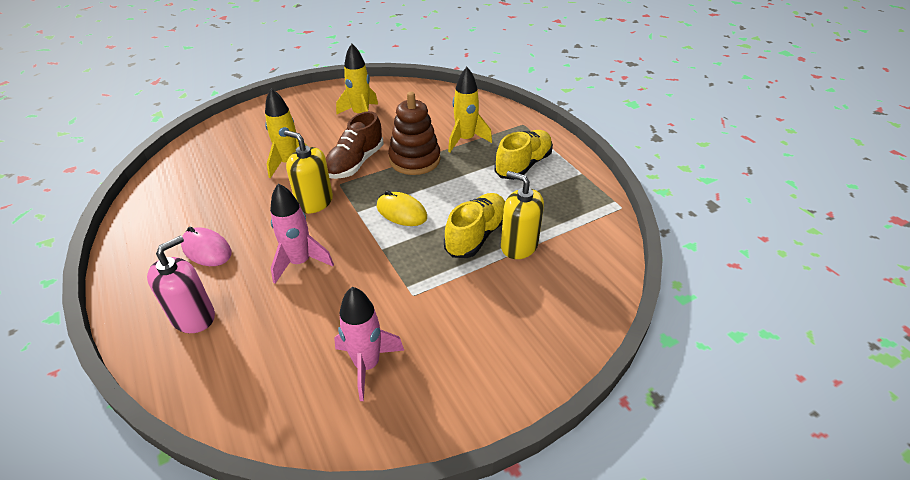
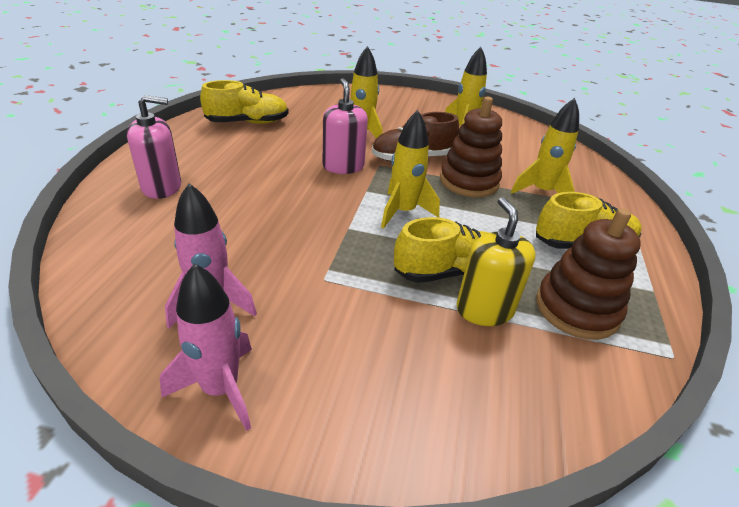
camera: 40 degrees right, 5 degrees down
(176, 211) = (247, 122): none -> yellow shoe
(207, 250) = (230, 154): pink mouse -> none
(300, 262) = (274, 198): pink rocket -> pink rocket (220, 389)
(314, 202) = (343, 166): yellow soap dispenser -> pink soap dispenser
(401, 212) = (403, 212): yellow mouse -> yellow rocket
(559, 211) = (576, 309): none -> brown stacking toy

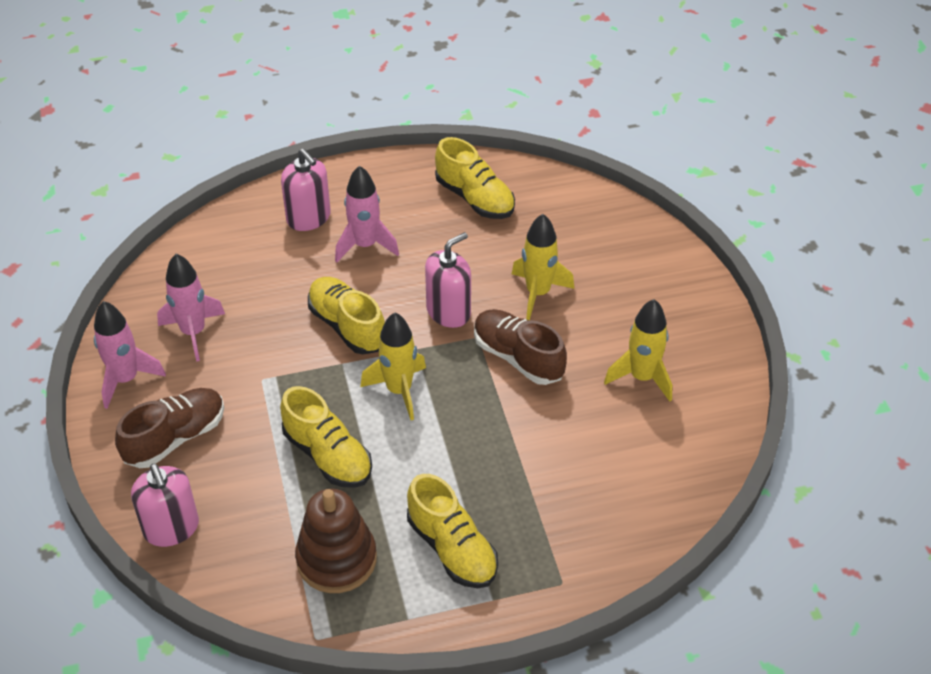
camera: 65 degrees right, 10 degrees up
(232, 174) = (365, 245): none -> pink rocket
(309, 211) = (347, 326): none -> yellow shoe
(352, 374) = (175, 438): none -> brown shoe
(469, 182) = (505, 422): brown stacking toy -> none
(484, 309) = (292, 494): yellow soap dispenser -> none
(489, 428) = (171, 528): none -> pink soap dispenser
(541, 192) = (538, 492): yellow rocket -> none

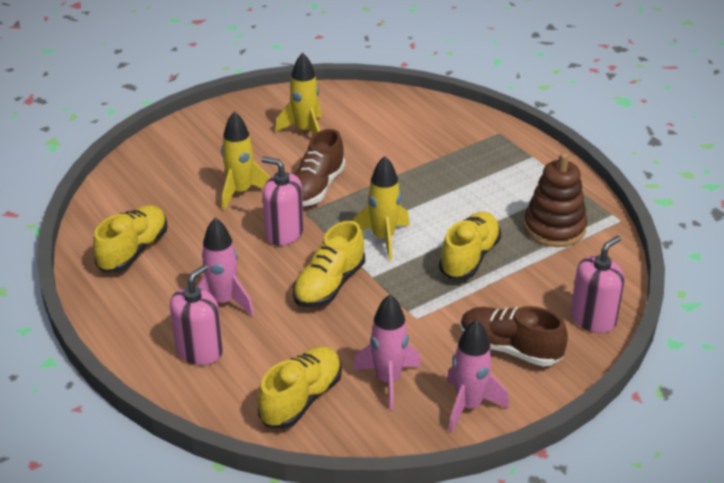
camera: 110 degrees left, 10 degrees down
(452, 548) = (507, 180): yellow shoe -> yellow shoe (301, 399)

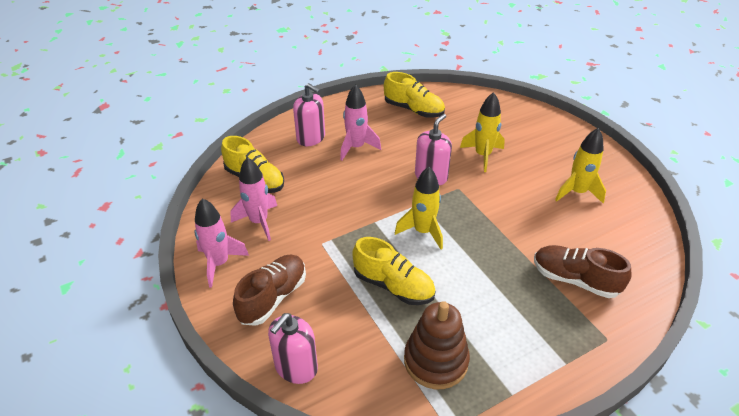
camera: 95 degrees right, 5 degrees up
(316, 188) = (491, 195): brown shoe -> brown shoe (575, 280)
(329, 285) = (367, 197): yellow shoe -> none
(593, 319) = (296, 367): pink soap dispenser -> pink soap dispenser turned 75 degrees clockwise

